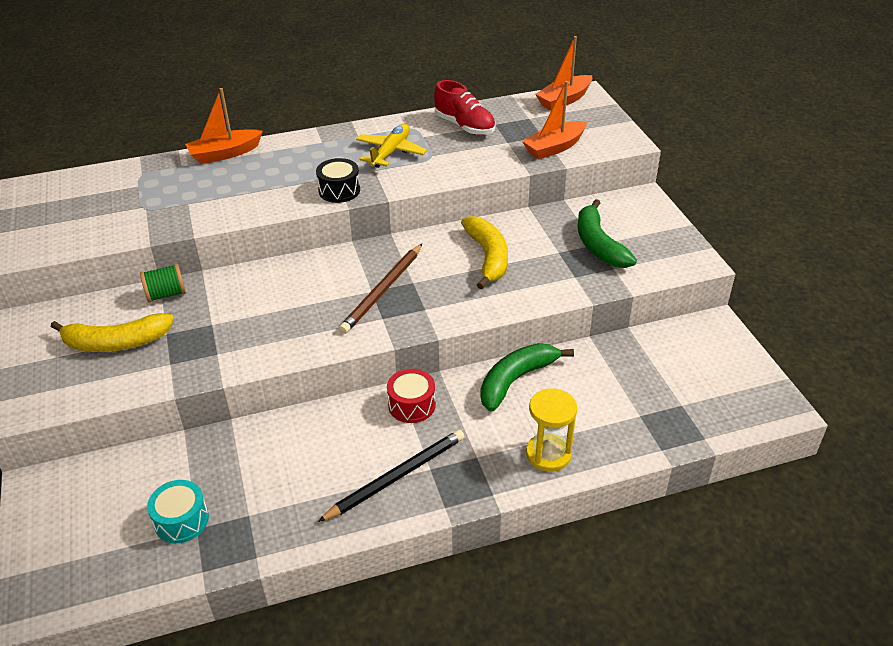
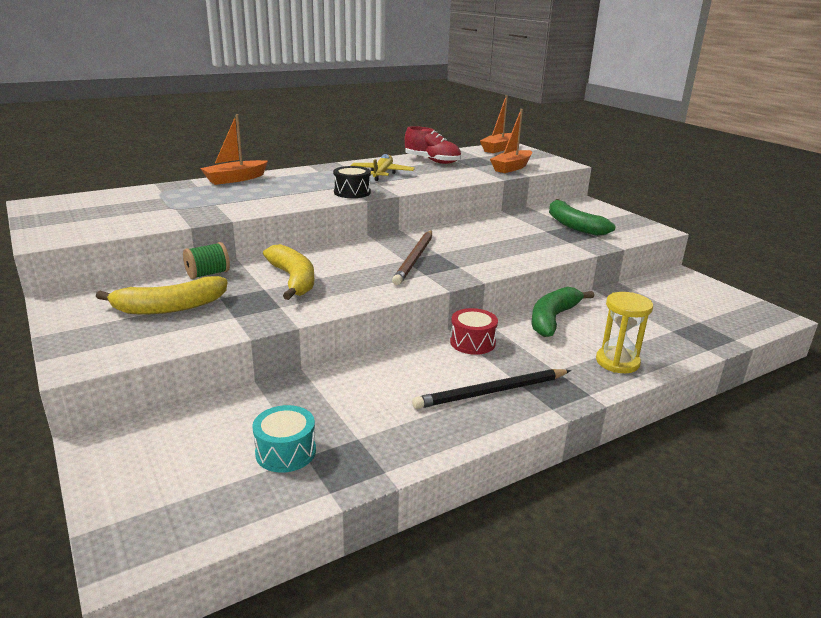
camera: 15 degrees left, 15 degrees down
(396, 477) = (491, 392): black pencil -> black pencil turned 150 degrees counterclockwise
(488, 257) = (491, 236): yellow banana -> yellow banana (293, 280)

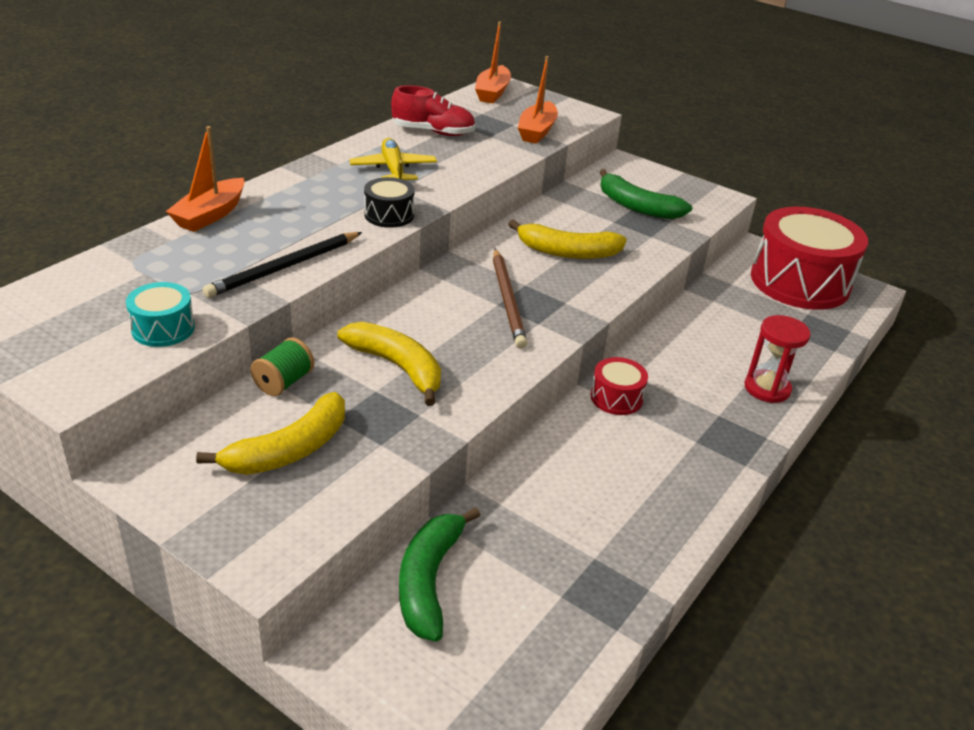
camera: 25 degrees left, 10 degrees up
(285, 452) = (537, 597): turquoise drum -> turquoise drum (163, 328)
(489, 241) = (567, 252): none -> yellow banana
(491, 392) = (678, 460): black pencil -> black pencil (284, 267)
(552, 319) = (673, 343): green banana -> green banana (428, 580)
(617, 362) = (767, 388): yellow hourglass -> red hourglass
(707, 300) = (799, 282): none -> red drum

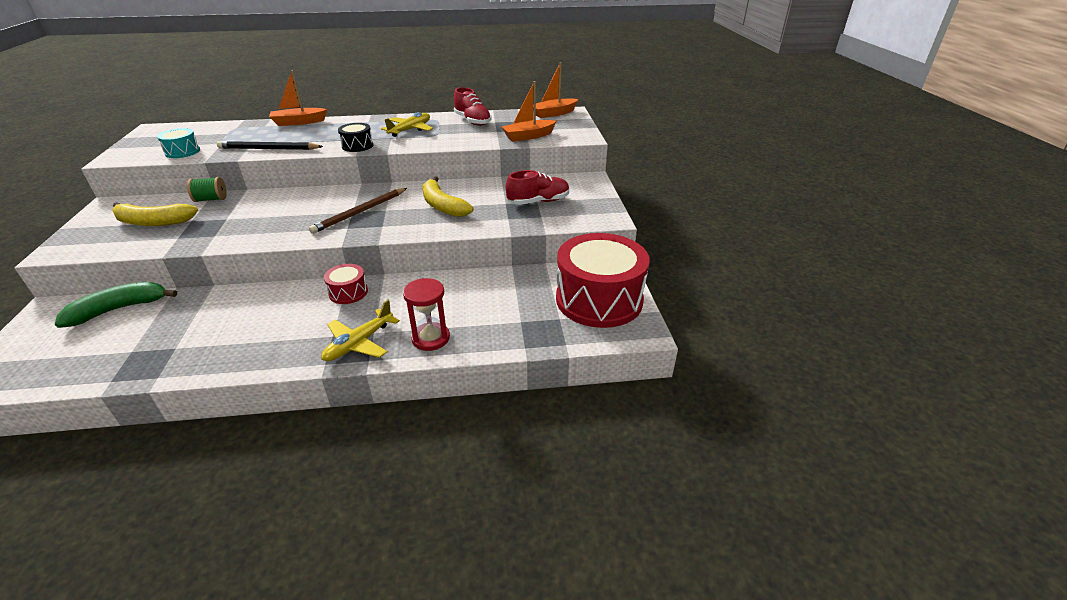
camera: 50 degrees right, 0 degrees up
(397, 367) = (254, 215): yellow banana -> none
(637, 207) = (538, 202): green banana -> red shoe
(730, 431) = (359, 343): none -> yellow plane

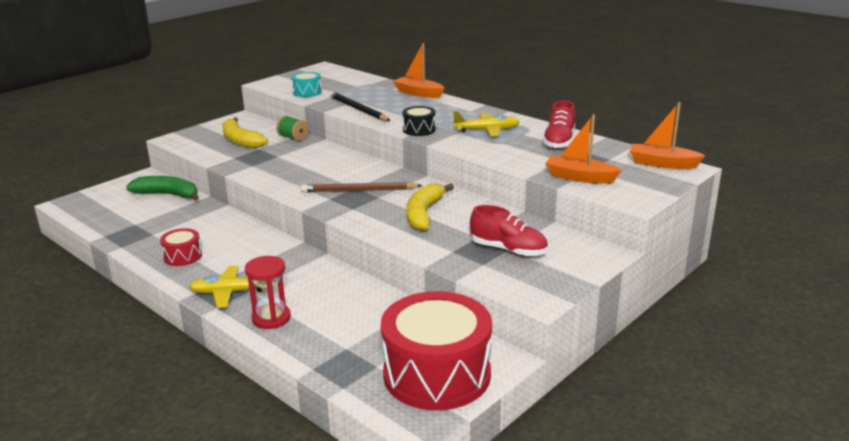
camera: 50 degrees right, 10 degrees down
(348, 292) = (283, 253): red drum -> red drum (182, 256)

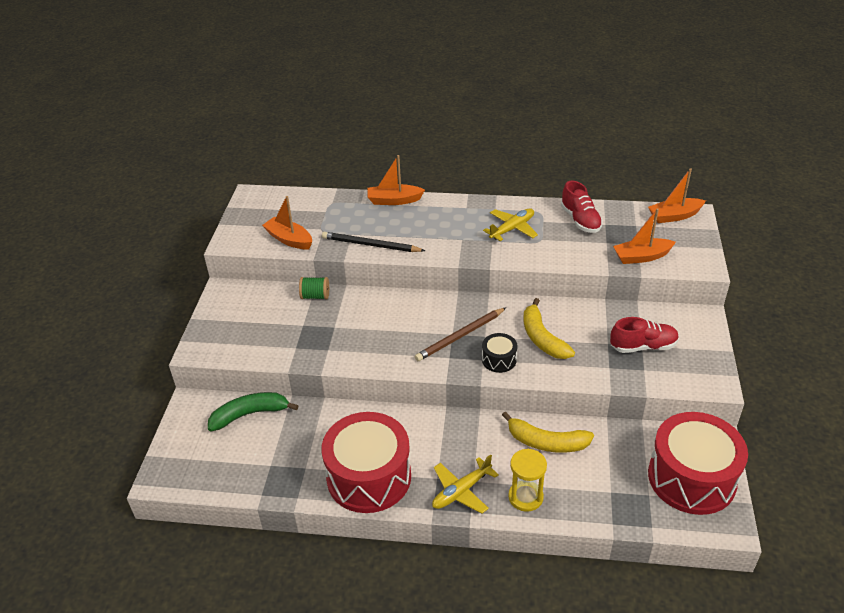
camera: 35 degrees left, 15 degrees up
(182, 256) = (369, 477): red drum -> red drum, size x2.26
(240, 141) = (270, 322): yellow banana -> yellow banana (546, 442)
(271, 318) = (525, 497): red hourglass -> yellow hourglass
(307, 92) = (289, 239): turquoise drum -> orange boat
(419, 130) = (458, 251): black drum -> black drum (499, 360)

